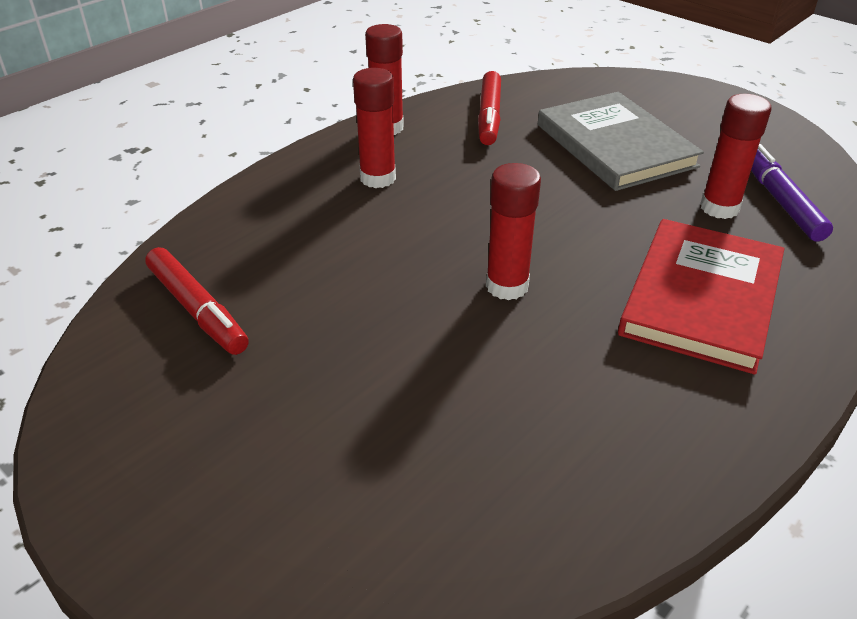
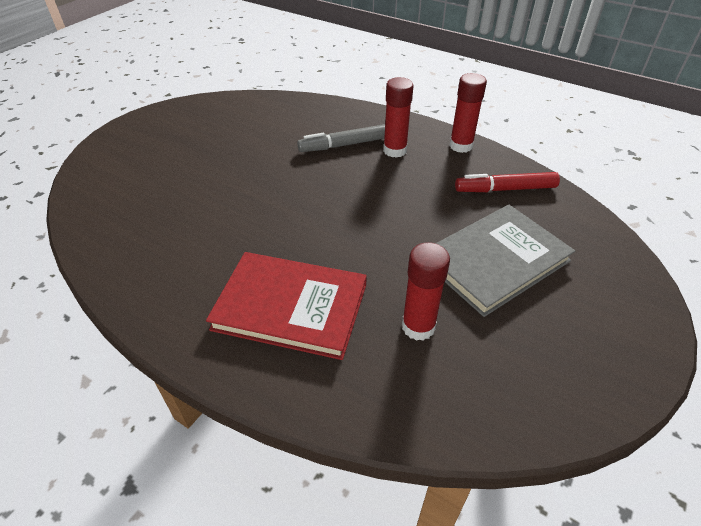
camera: 80 degrees right, 5 degrees up
(197, 309) = (259, 116): red marker -> none
(344, 220) = (344, 145): none -> grey marker
(507, 286) = (291, 212): red glue stick -> none
(780, 201) = (446, 375): purple marker -> none

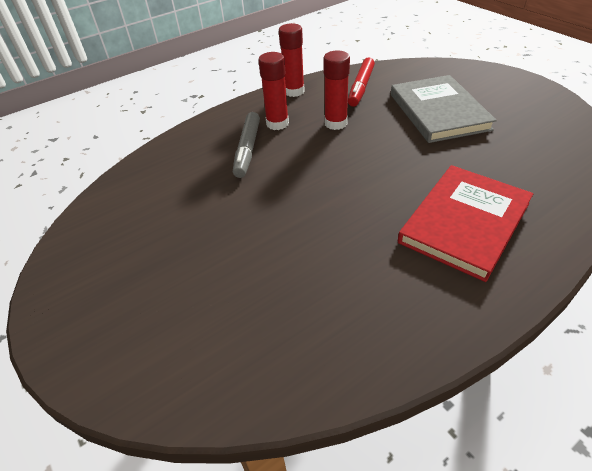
camera: 65 degrees left, 0 degrees up
(418, 326) = (498, 160): red glue stick -> red glue stick (335, 123)

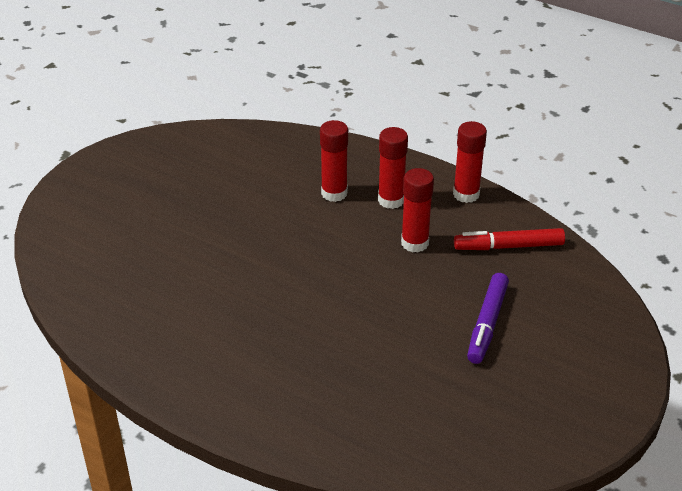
camera: 65 degrees right, 5 degrees down
(248, 149) = (334, 193): grey marker -> red glue stick
(438, 111) = (487, 323): grey book -> purple marker
(464, 223) = (283, 367): red book -> none

